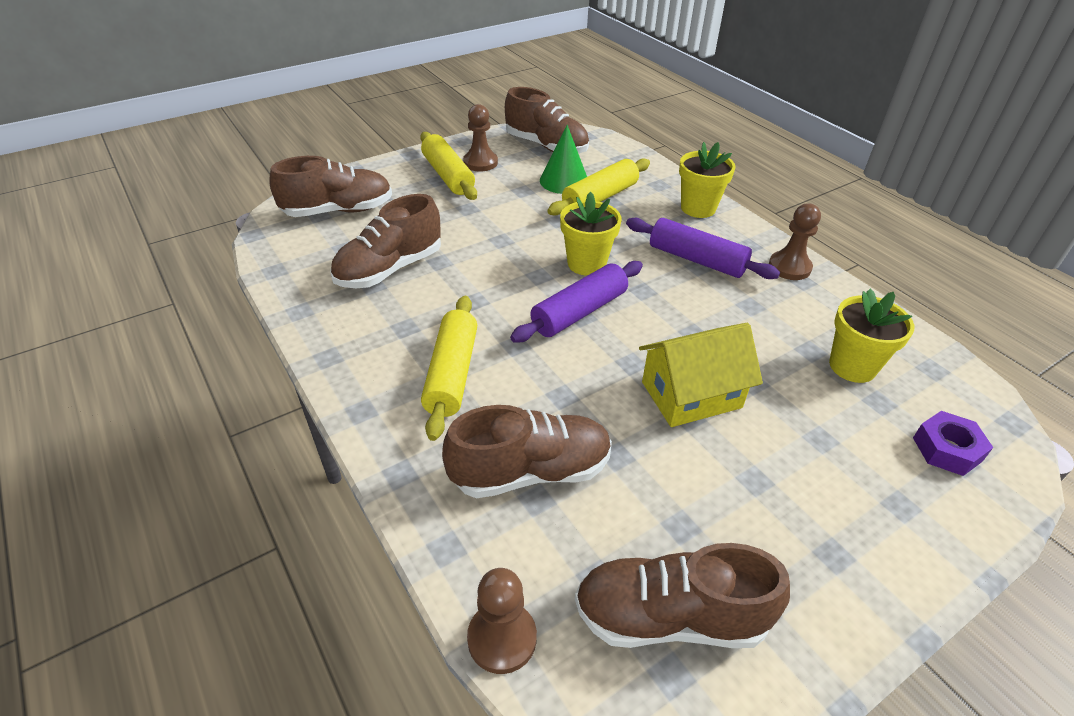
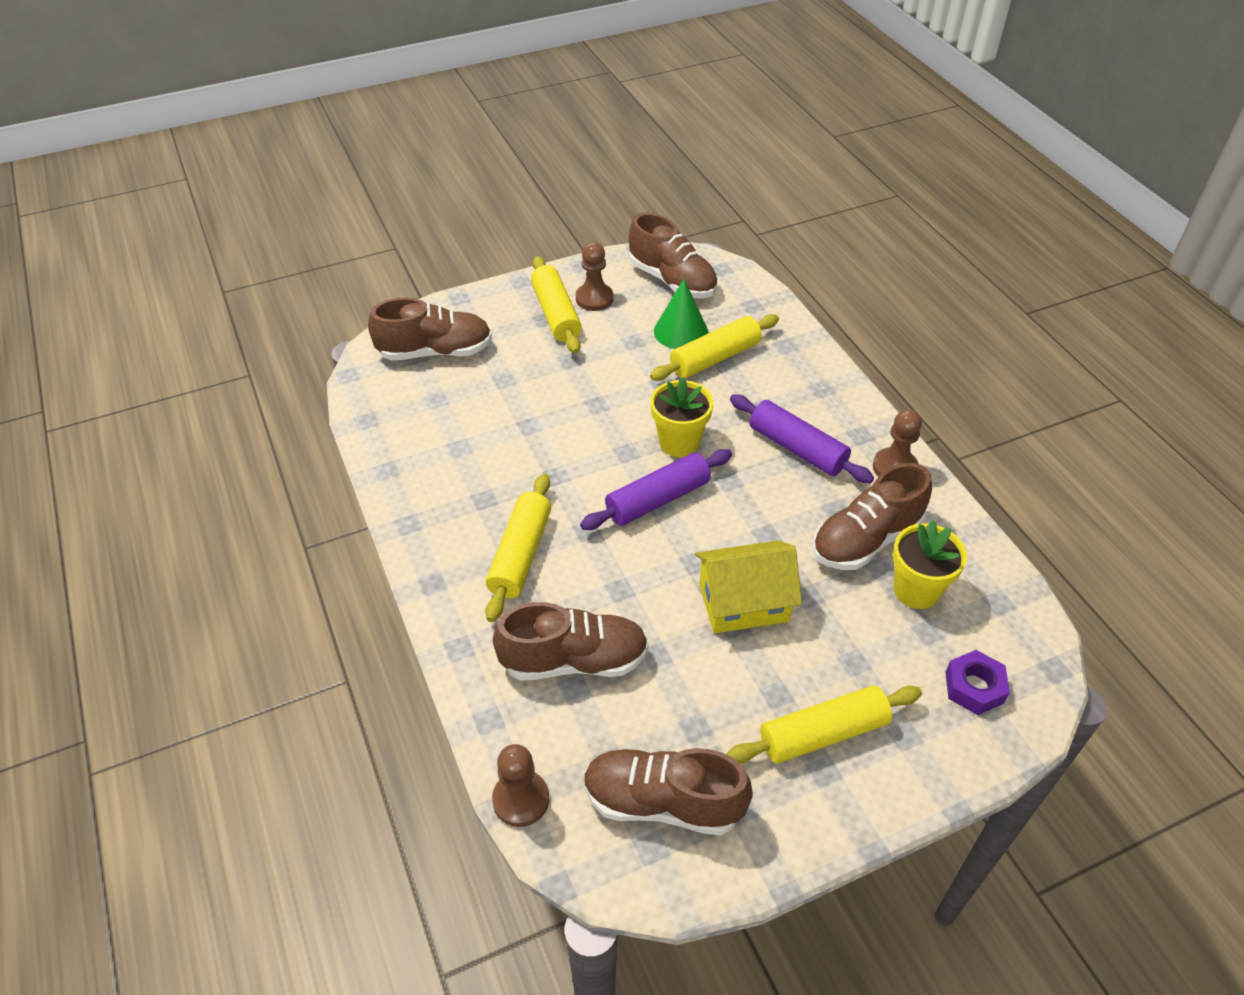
camera: 10 degrees right, 5 degrees up
(389, 269) = (478, 430): brown shoe -> brown shoe (866, 540)
(698, 208) = (819, 381): yellow flower pot -> none
(817, 515) = (823, 734): none -> yellow rolling pin

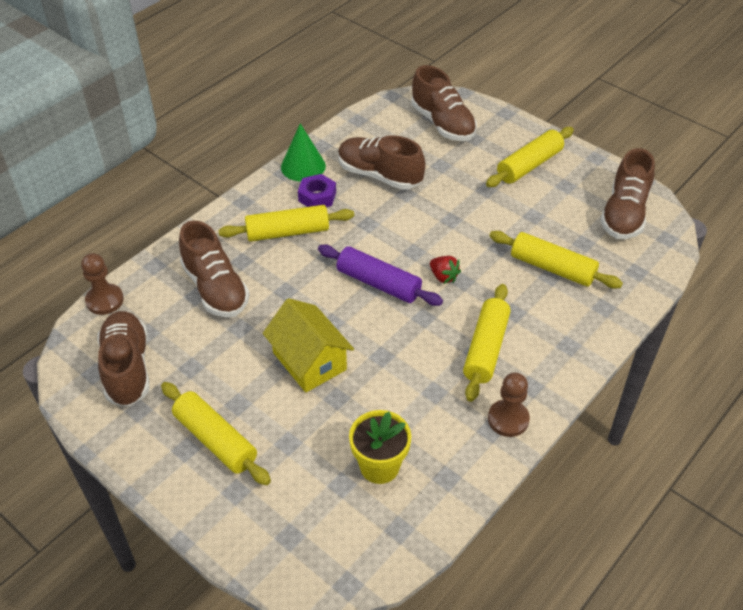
camera: 65 degrees right, 0 degrees up
(594, 298) = (563, 179): brown pawn -> none
(679, 442) = (443, 277): yellow flower pot -> red strawberry
(681, 331) = (567, 238): green cone -> green cone (303, 166)
(797, 448) = (486, 348): purple rolling pin -> yellow rolling pin
(866, 540) = (414, 419): brown shoe -> brown shoe (379, 175)
(974, 687) = (300, 528): purple nut -> purple nut (317, 197)

